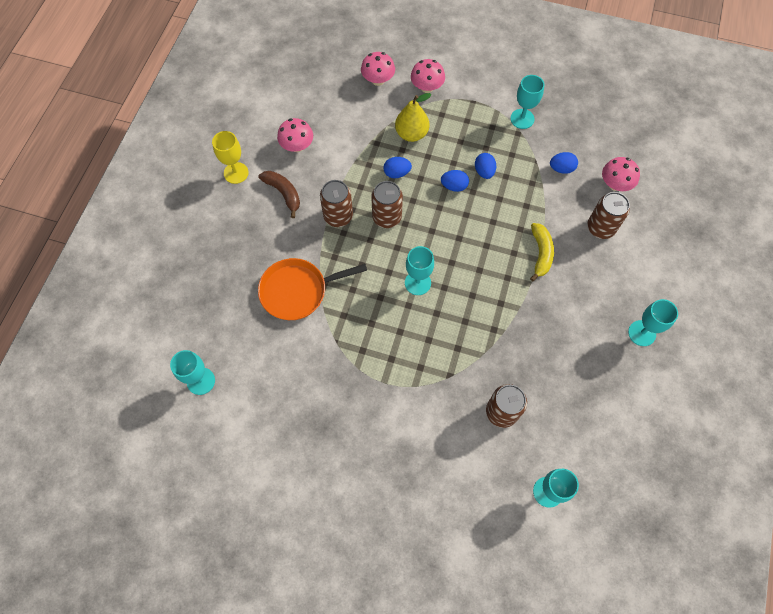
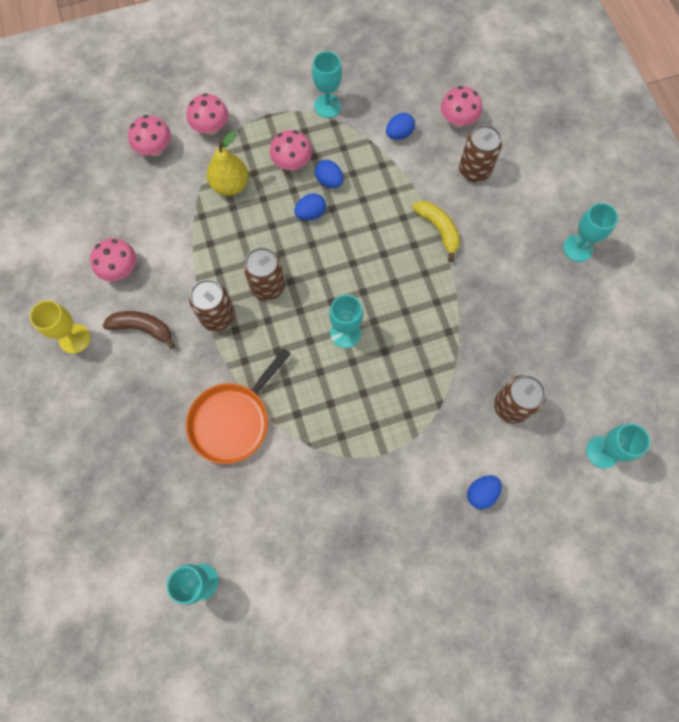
camera: 35 degrees left, 5 degrees up
(397, 173) = (245, 235): blue egg -> blue egg (481, 493)
(466, 143) = (292, 163): none -> pink mushroom

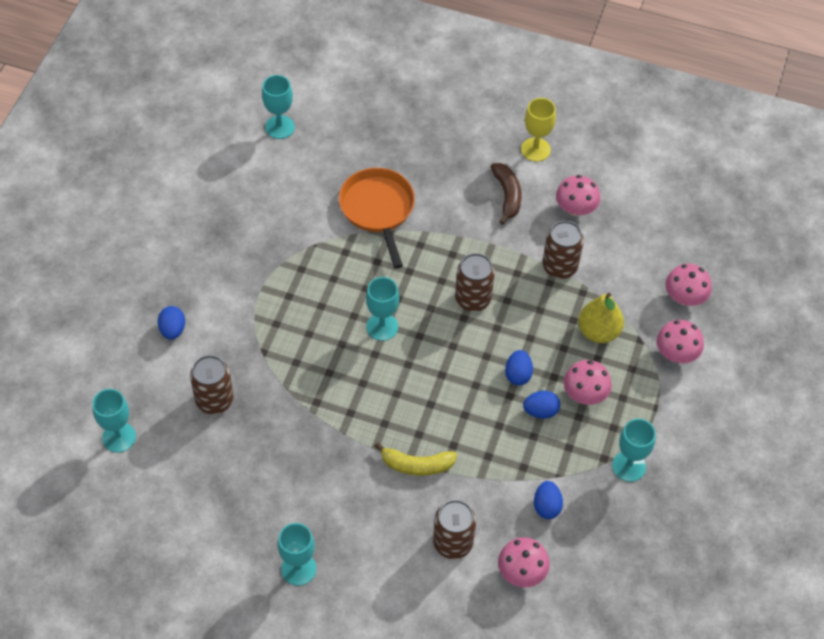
camera: 125 degrees right, 15 degrees down
(143, 328) = (507, 195): brown banana -> brown banana turned 60 degrees counterclockwise
(217, 316) = (475, 249): brown can -> brown can (559, 267)

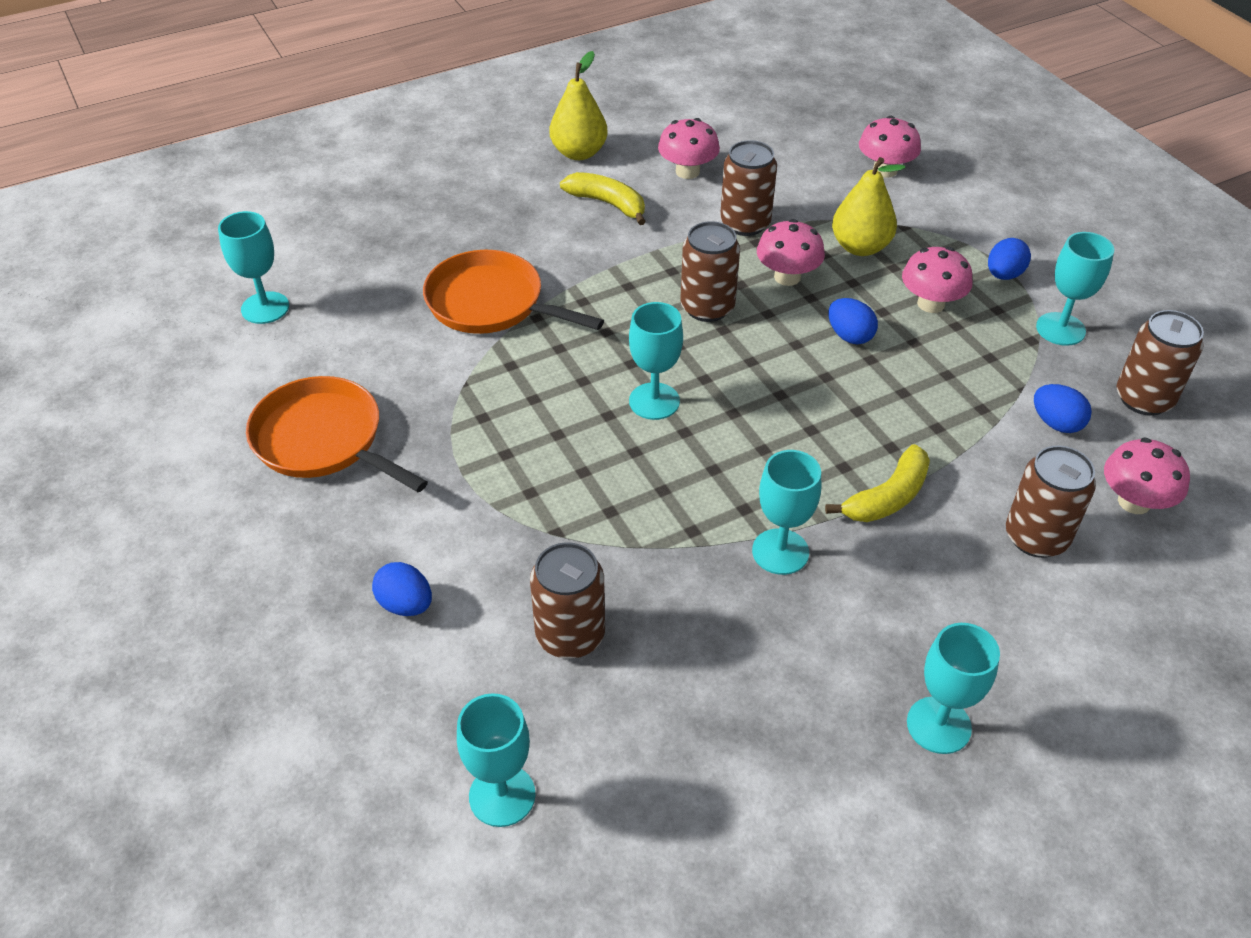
camera: 45 degrees left, 10 degrees down
(227, 223) = (324, 440): none -> orange pan
(338, 445) = (780, 552): none -> turquoise goblet
(507, 195) = (608, 204): brown banana -> yellow banana
(535, 149) = (579, 153): yellow goblet -> yellow pear
(540, 411) = (918, 349): blue egg -> blue egg (1004, 275)
(609, 536) = (1144, 399): none -> brown can
(676, 353) = (948, 214): pink mushroom -> pink mushroom (787, 277)

